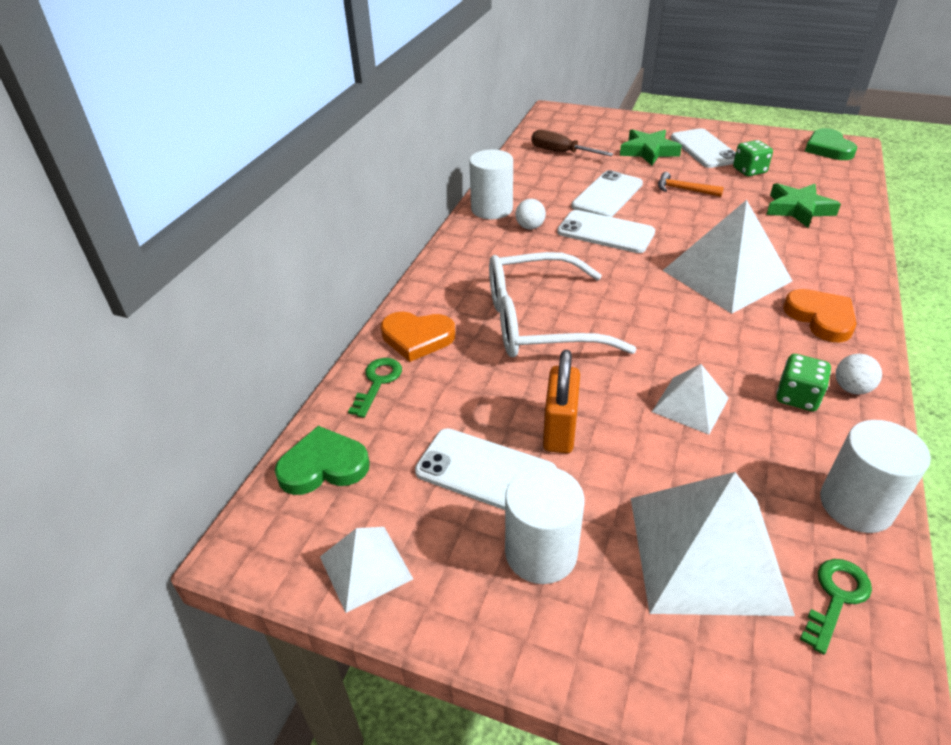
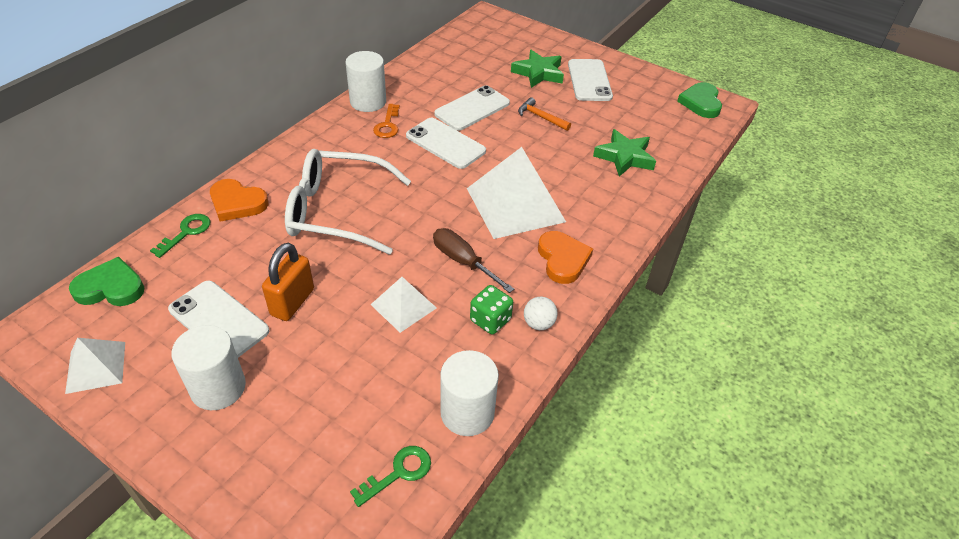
camera: 10 degrees right, 5 degrees up
(530, 227) = (387, 125): white ball -> orange key
(561, 152) = (463, 58): brown screwdriver -> brown screwdriver (463, 262)
(706, 552) = (332, 417): white pyramid -> none
(749, 171) = (612, 110): green dice -> none

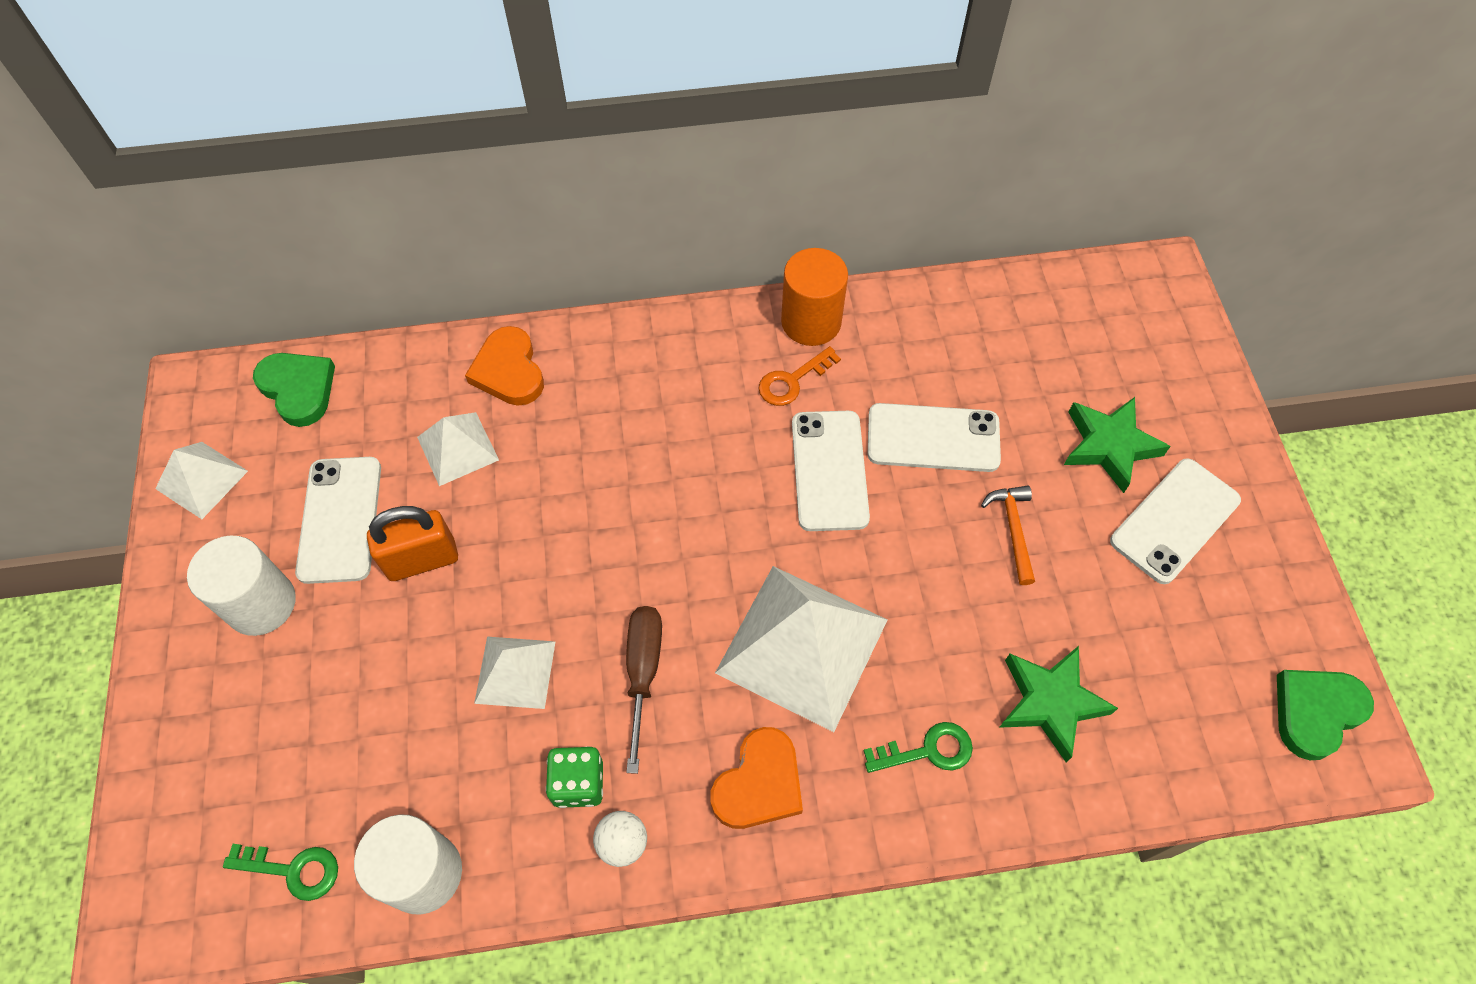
camera: 50 degrees right, 15 degrees up
(186, 232) = (425, 372): green key -> green key (928, 750)
(250, 248) = (458, 448): none -> white pyramid
(337, 211) = (592, 471): white glasses -> none
(368, 102) = (811, 322): white cylinder -> orange cylinder

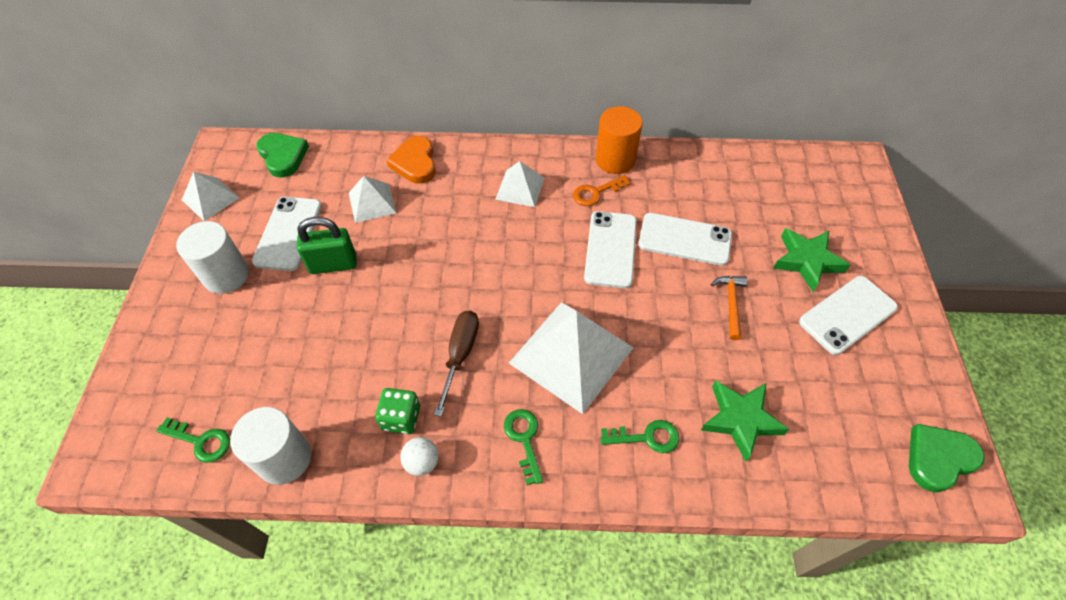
camera: 10 degrees right, 5 degrees down
(422, 560) = (333, 264): orange padlock -> green padlock
(515, 672) = (376, 341): white pyramid -> white pyramid (520, 188)
(759, 783) = (524, 439): orange heart -> green key

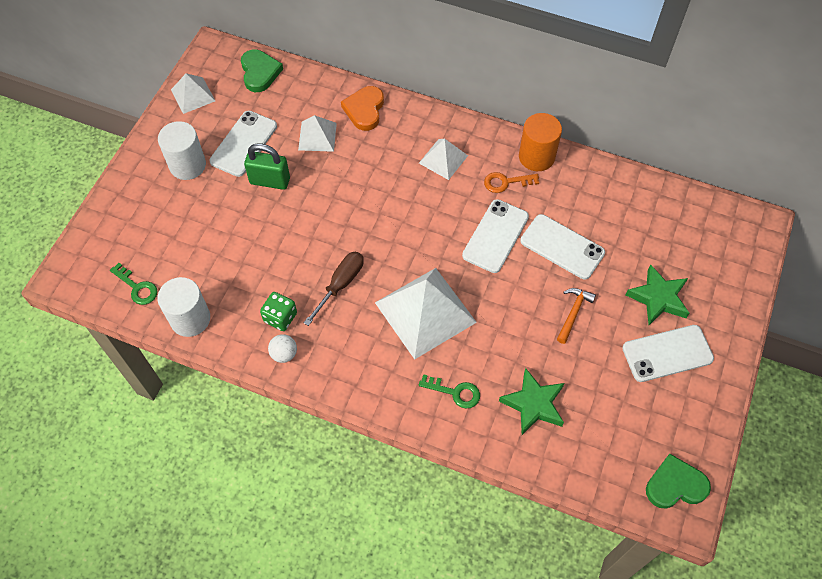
camera: 20 degrees right, 5 degrees up
(524, 439) = (363, 363): green key -> none

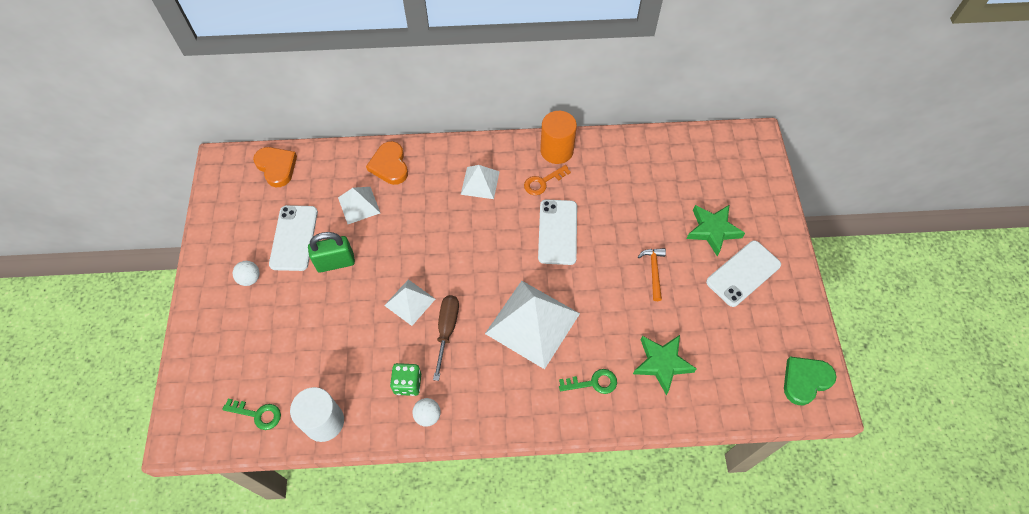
camera: 25 degrees left, 0 degrees up
(187, 165) = (250, 278): white cylinder -> white ball
(193, 95) = (223, 211): white pyramid -> white pyramid (410, 302)
(260, 72) = (276, 167): green heart -> orange heart
(562, 247) = (616, 219): white phone -> none

